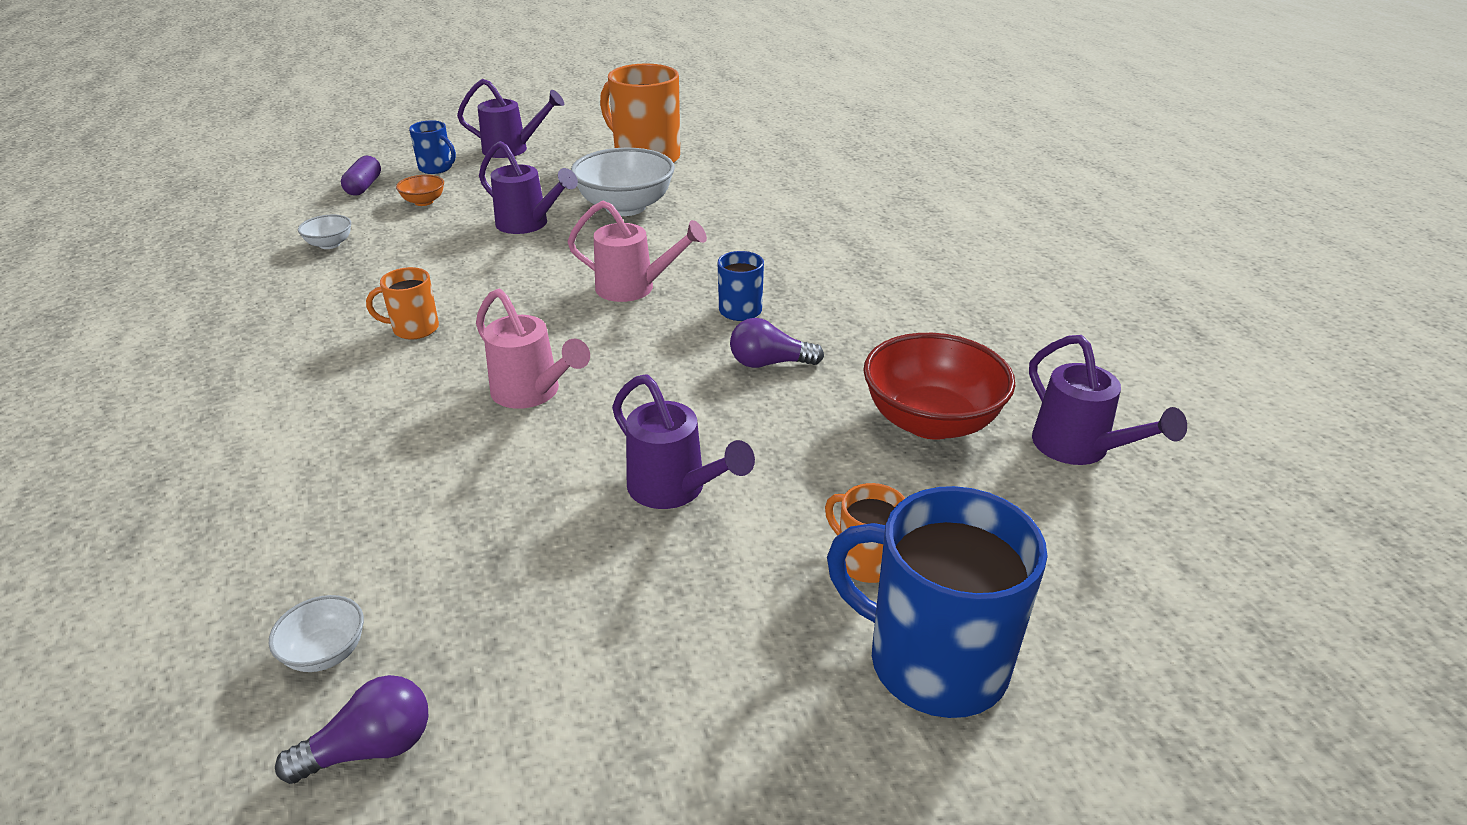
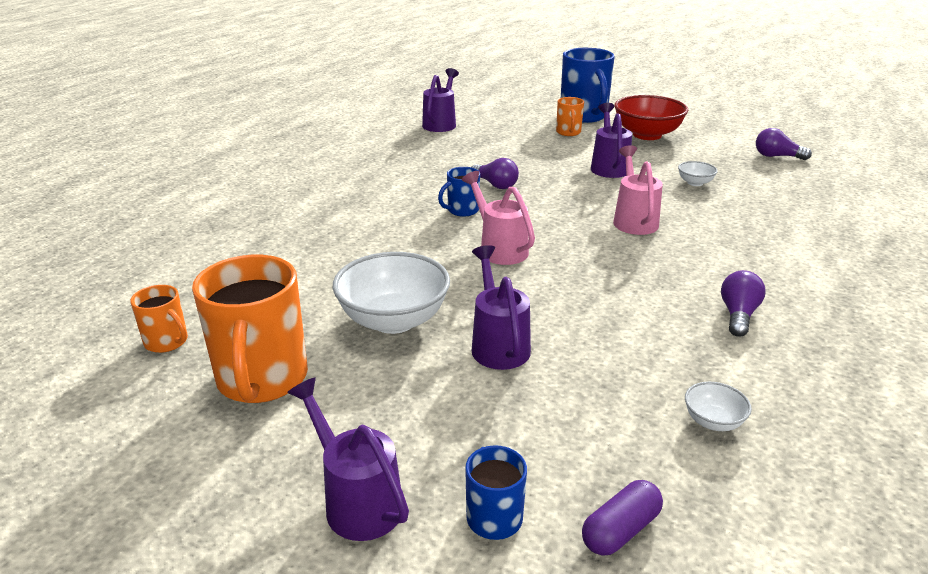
camera: 135 degrees left, 5 degrees down
(326, 652) = (788, 177): white bowl -> white bowl (695, 183)
(337, 326) = (738, 315): none -> purple light bulb
(414, 329) = (678, 287): orange mug -> orange mug (167, 342)
(424, 202) = (567, 442): orange bowl -> none
(931, 421) = (472, 146): red bowl -> red bowl (647, 135)

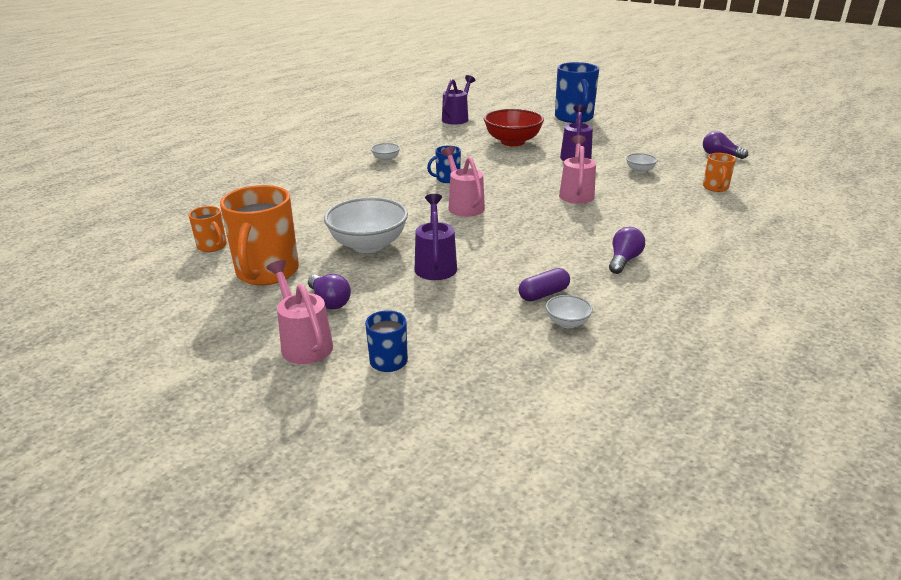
camera: 10 degrees right, 0 degrees up
(357, 500) = (304, 343): purple watering can -> pink watering can
(371, 186) = (386, 159): none -> white bowl
(495, 185) = (480, 163): purple light bulb -> purple light bulb (329, 301)
(568, 132) = (555, 129): orange mug -> orange mug (715, 187)
(620, 530) = (469, 375): purple capsule -> purple capsule (543, 294)
(647, 135) = (619, 134): red bowl -> red bowl (512, 142)

